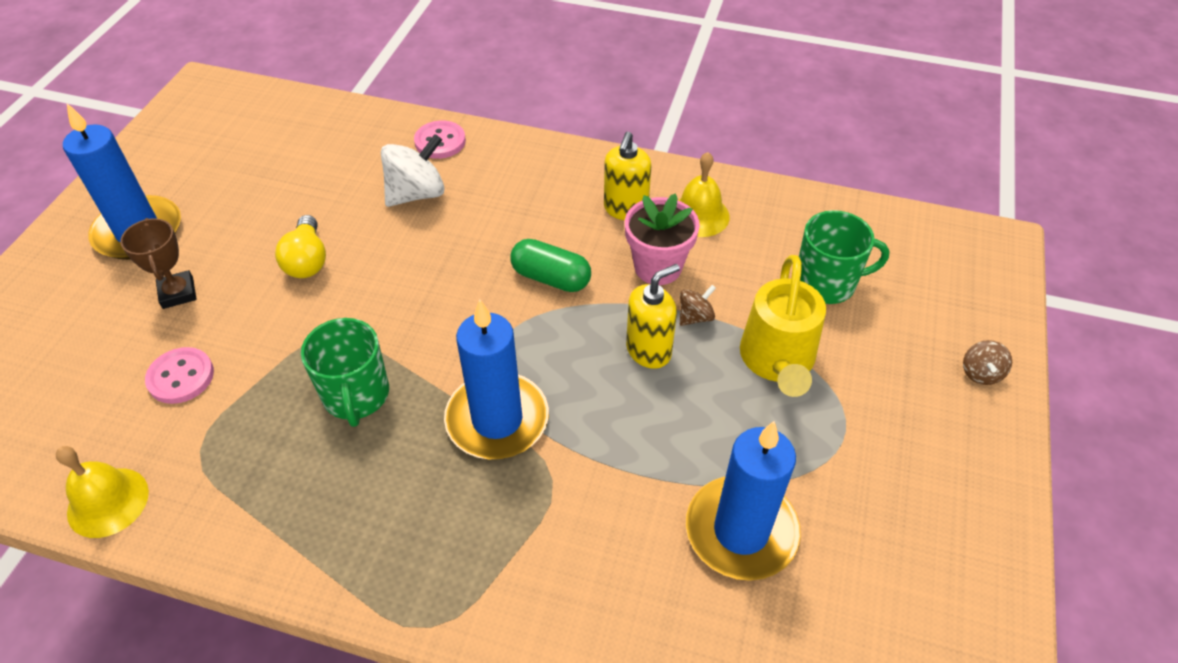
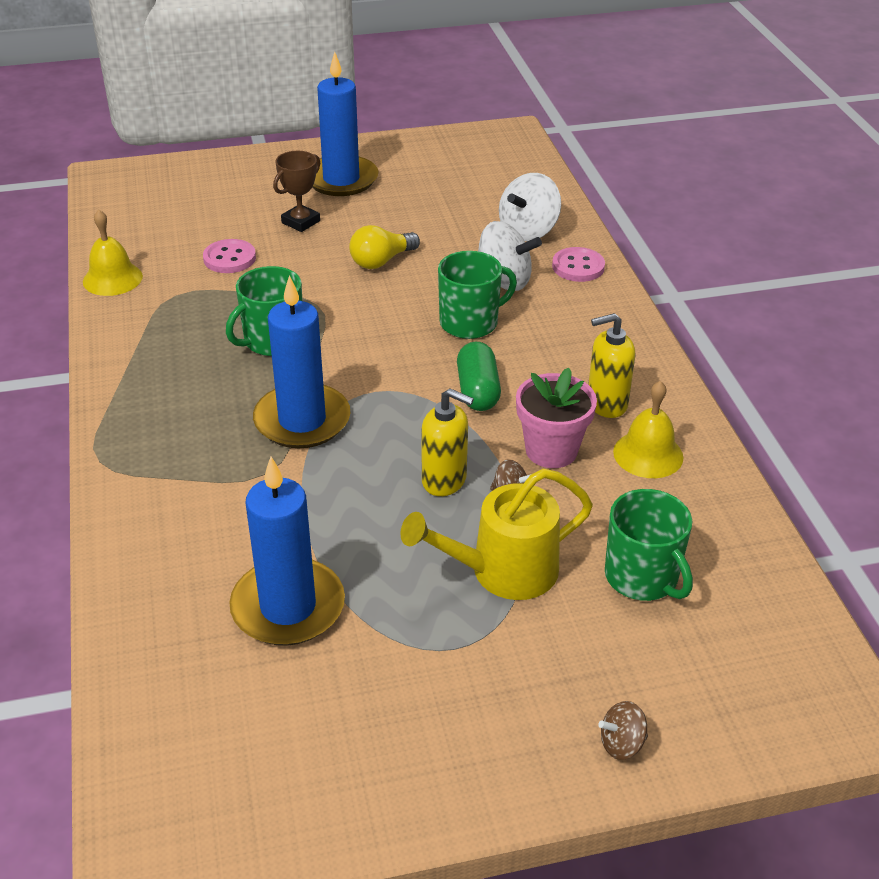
camera: 60 degrees right, 10 degrees down
(361, 146) = (528, 231): none -> white spinning top
(455, 241) = (470, 322): none -> green mug

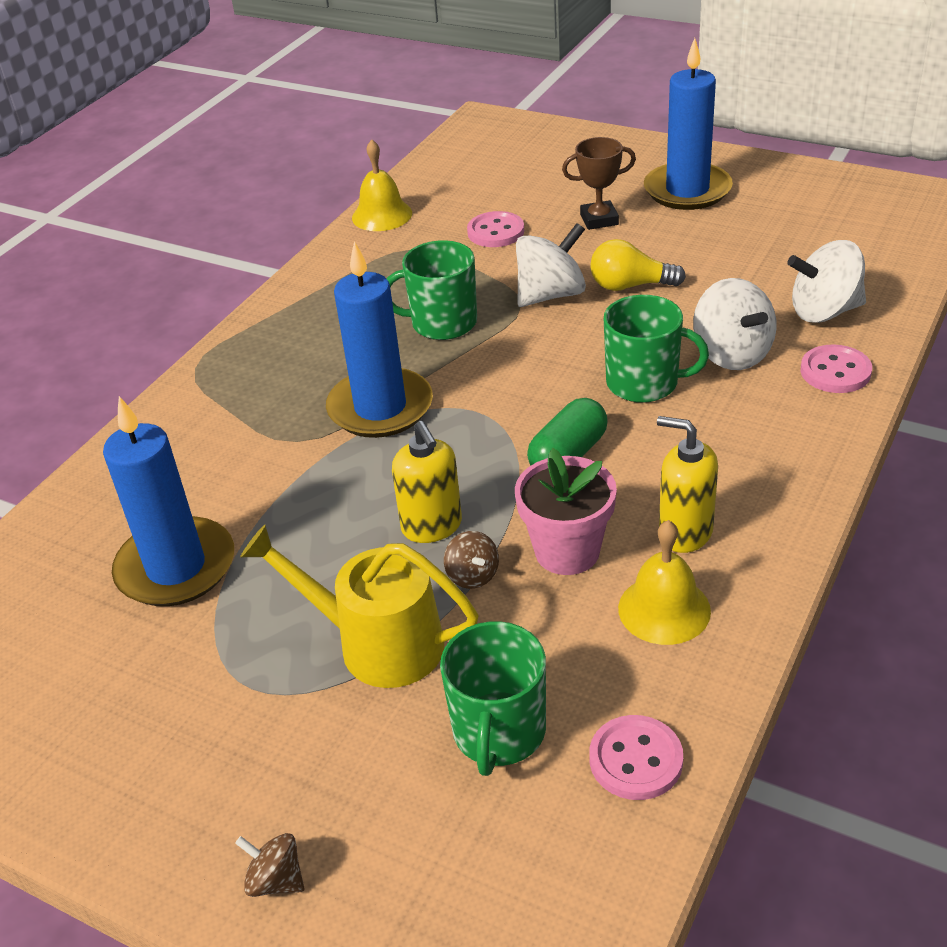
camera: 45 degrees right, 0 degrees up
(331, 289) = (550, 295): none -> white spinning top
(732, 545) = (635, 760): none -> pink button

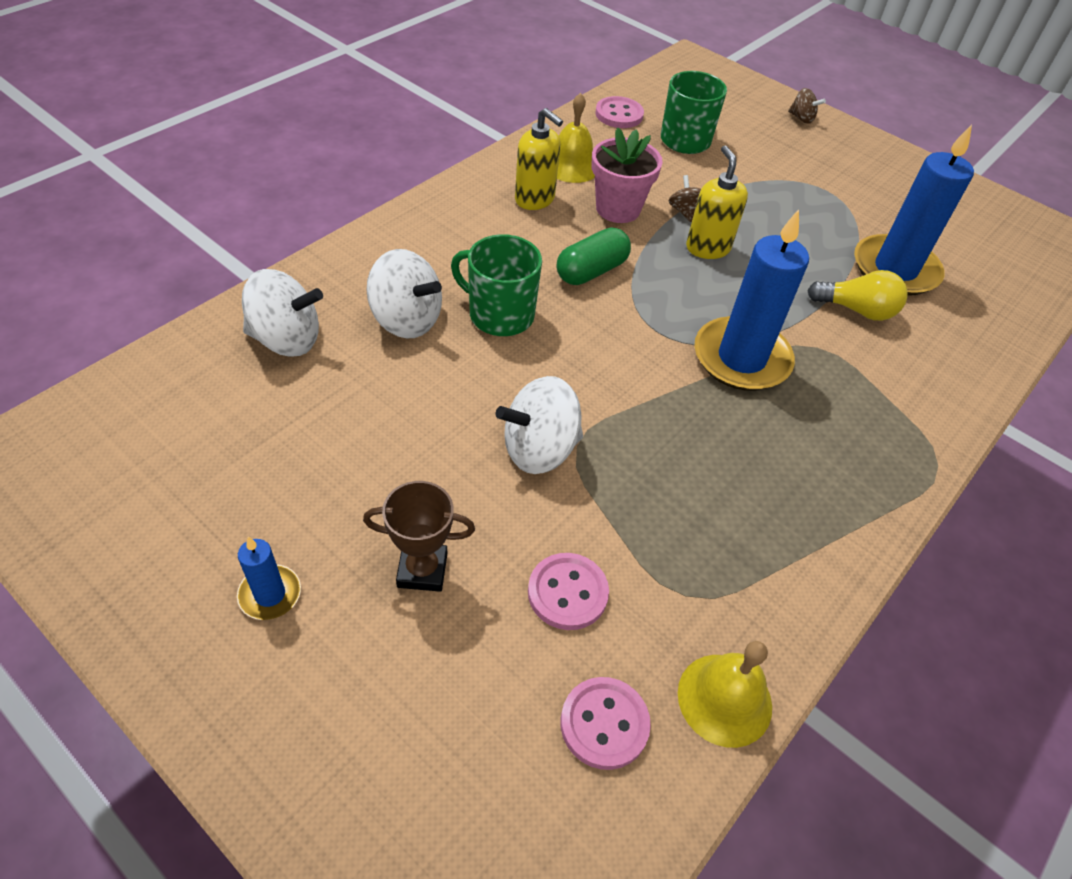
camera: 175 degrees left, 10 degrees up
(376, 643) = (751, 192): yellow watering can -> none
(442, 323) = (668, 445): green mug -> none
(630, 286) = (448, 435): yellow light bulb -> yellow light bulb (857, 310)
(687, 190) = (270, 594): blue candle -> blue candle, size x0.47
(732, 354) = (406, 320): white spinning top -> white spinning top turned 135 degrees clockwise
(835, 372) = (335, 278): pink button -> pink button (604, 724)

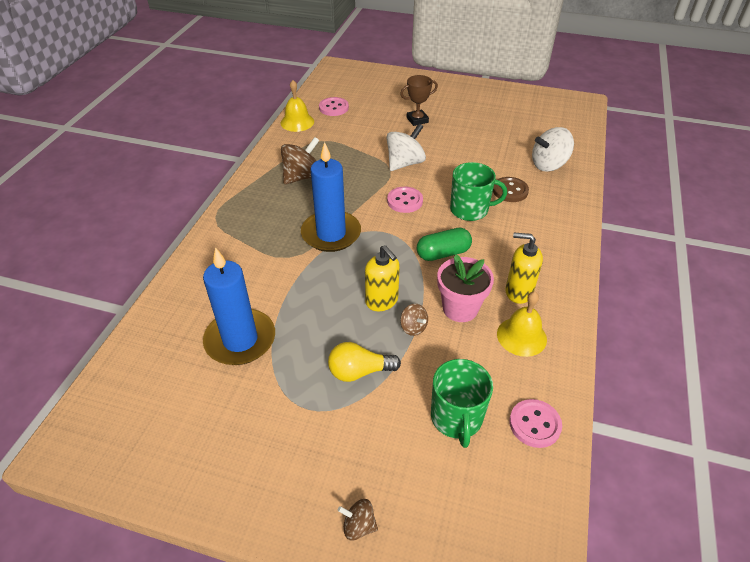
camera: 160 degrees right, 5 degrees down
(270, 594) = (458, 102): blue candle -> none
(406, 320) = (510, 191): white spinning top -> brown button
(567, 593) = (363, 129): pink button -> pink button (404, 201)
(591, 271) = (443, 253): green capsule -> green capsule turned 45 degrees clockwise
(758, 498) = (302, 177): none -> brown spinning top
(857, 310) = (266, 292): yellow light bulb -> yellow light bulb (359, 371)

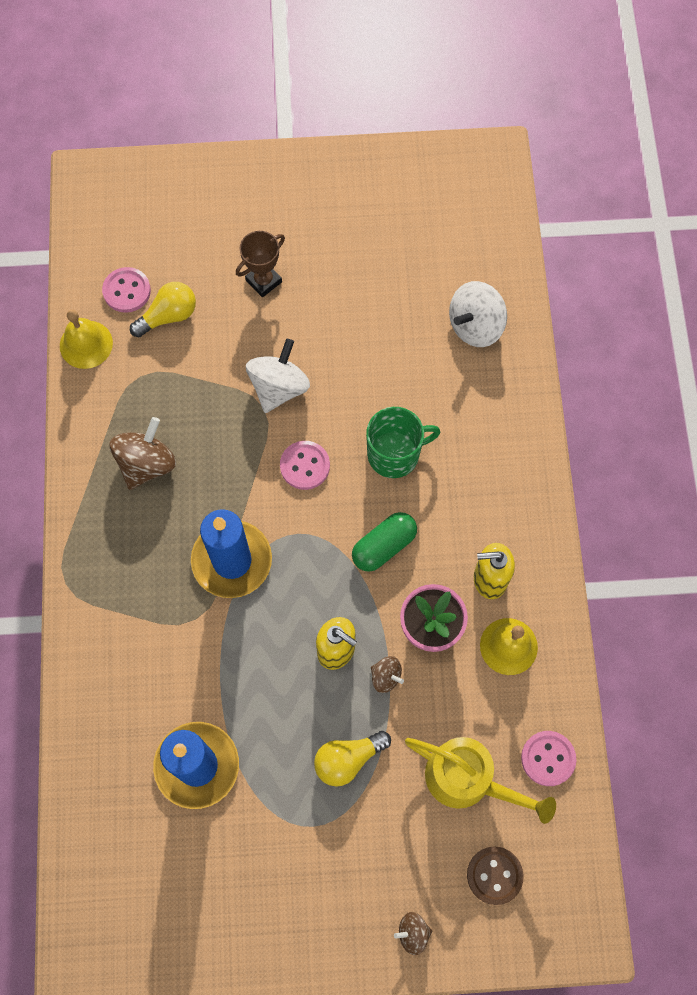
camera: 20 degrees left, 25 degrees up
(352, 121) = (168, 316): none -> yellow light bulb
(456, 418) = (468, 780): green mug -> yellow watering can
(510, 191) = (436, 398): brown button -> brown button (494, 875)

